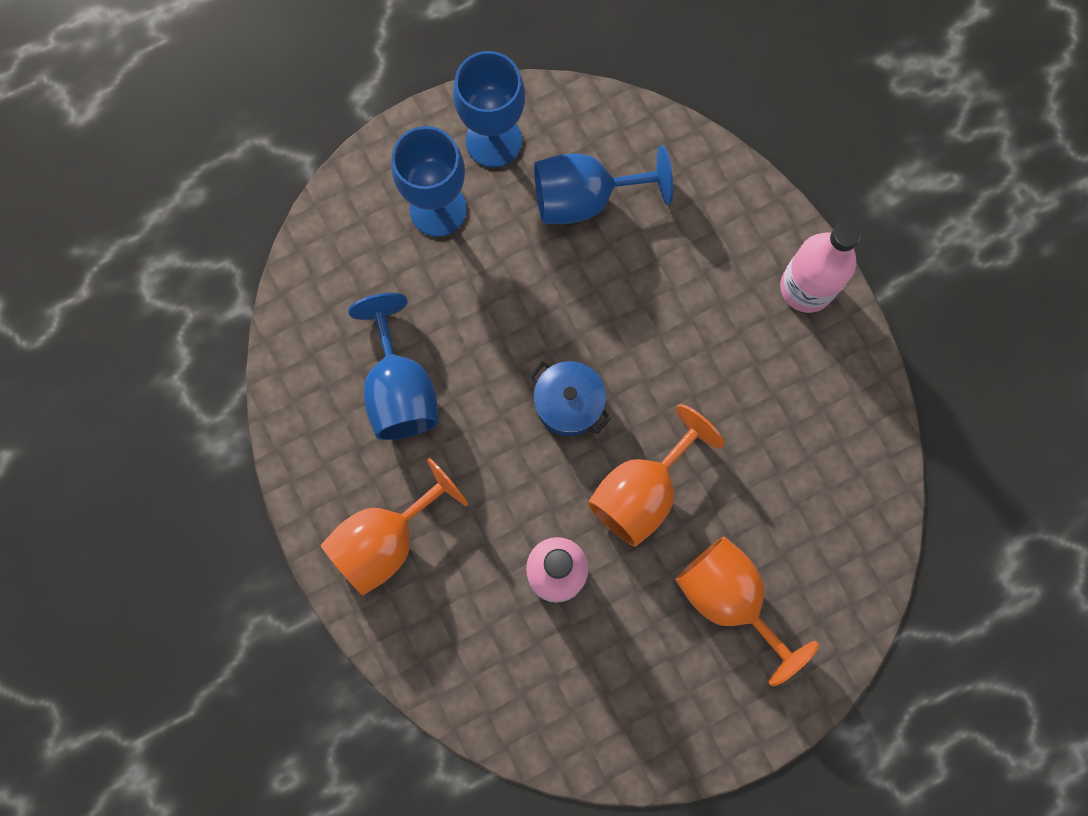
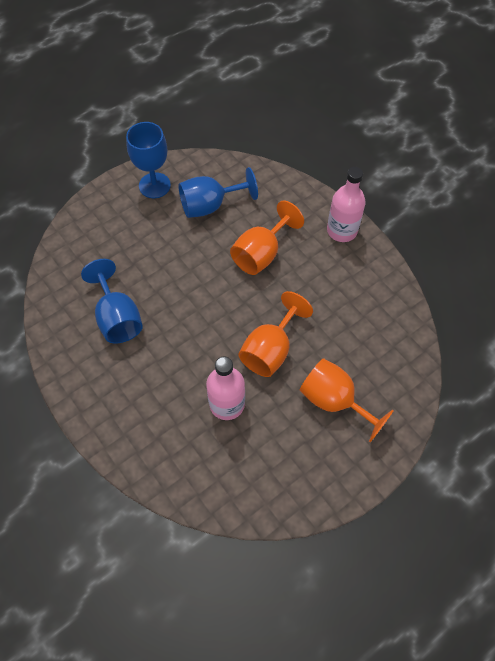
camera: 10 degrees left, 15 degrees down
(386, 539) = (119, 402): orange goblet -> orange goblet (261, 253)
(438, 209) = (128, 222): blue goblet -> none
(569, 404) = (218, 309): blue pot -> none

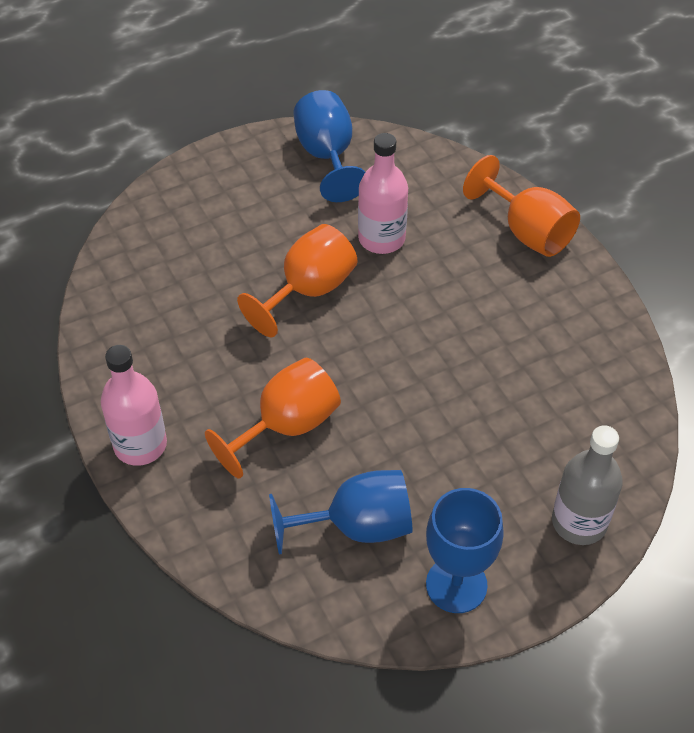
camera: 170 degrees left, 10 degrees down
(89, 225) = (579, 522): none -> grey bottle
(118, 317) = (527, 362): blue goblet -> blue goblet (327, 156)
(334, 401) = (241, 223): orange goblet -> orange goblet (527, 231)

